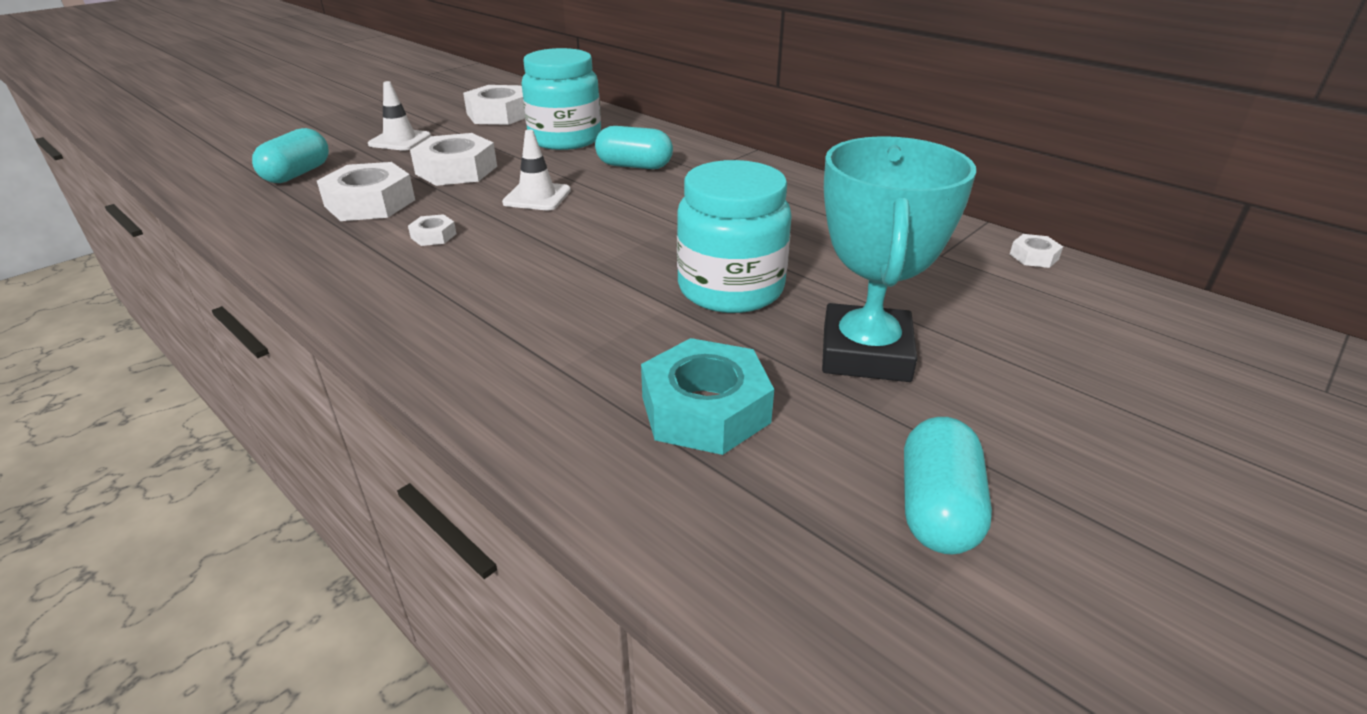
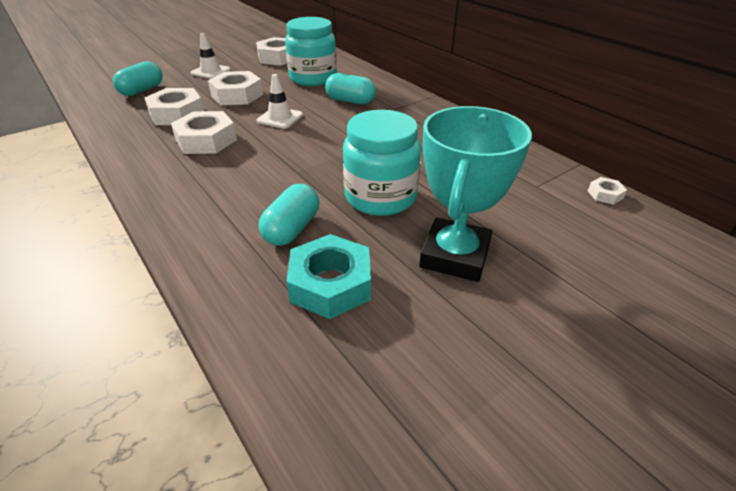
camera: 10 degrees right, 5 degrees up
(433, 236) = (206, 140): white nut -> white nut, size x2.14
(937, 509) = (461, 381): turquoise capsule -> turquoise capsule (292, 229)

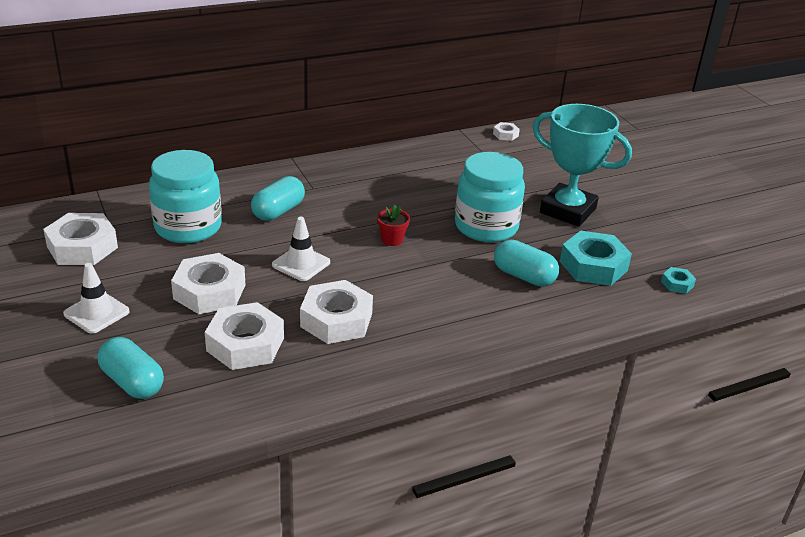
camera: 80 degrees left, 5 degrees down
(310, 379) = (677, 284): none -> turquoise nut
(330, 149) = (392, 240): none -> red flower pot

